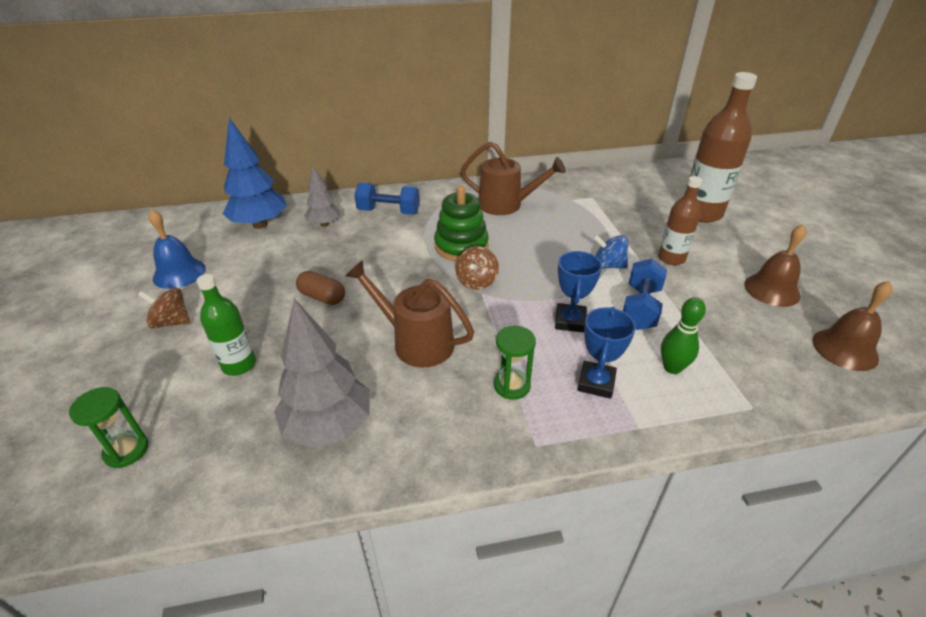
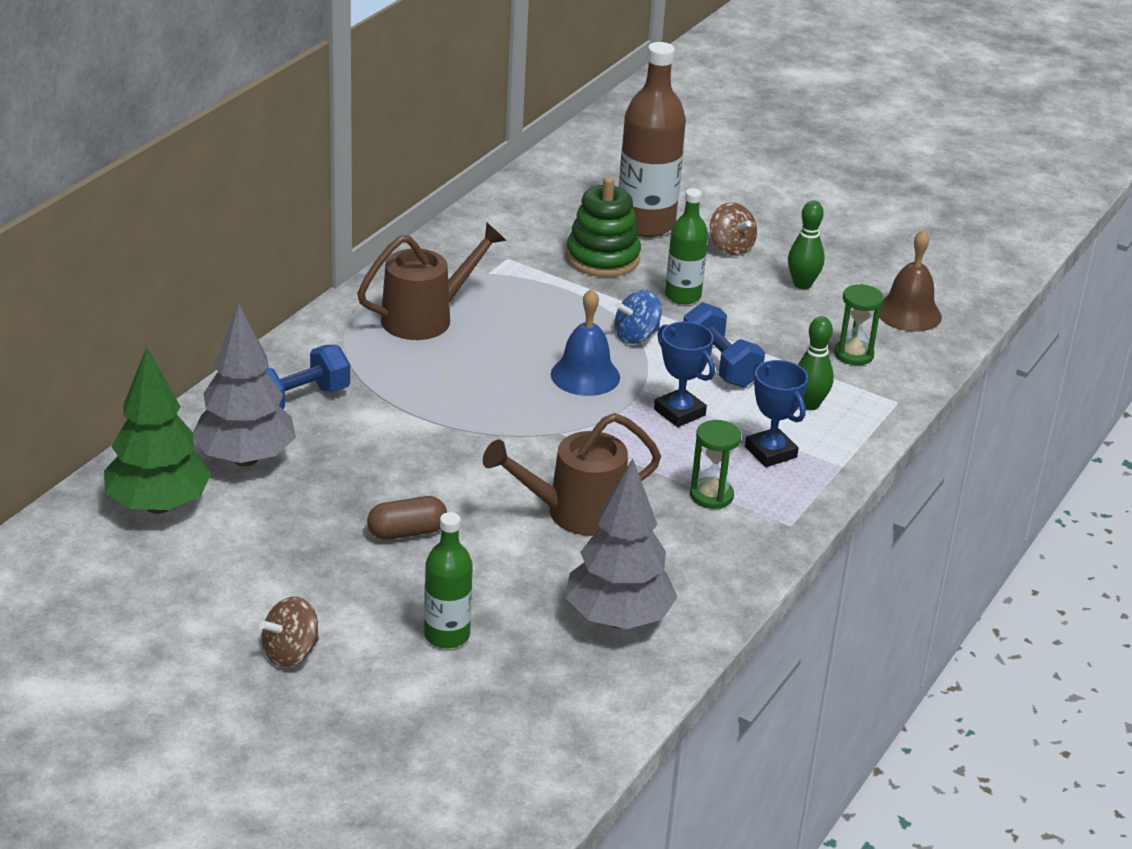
camera: 50 degrees left, 5 degrees down
(126, 450) = (482, 750): green hourglass -> green hourglass (853, 354)
(179, 273) = (181, 612): blue bell -> blue bell (585, 375)
(260, 224) = (158, 505): blue tree -> green tree
(324, 224) = (245, 458): grey tree -> grey tree, size x1.70
(461, 246) = (458, 395): green stacking toy -> green stacking toy (603, 258)
(476, 281) = (537, 424): brown spinning top -> brown spinning top (731, 247)
(671, 258) = (683, 296): brown bottle -> green bottle
(772, 290) = (802, 284): brown bell -> green bowling pin

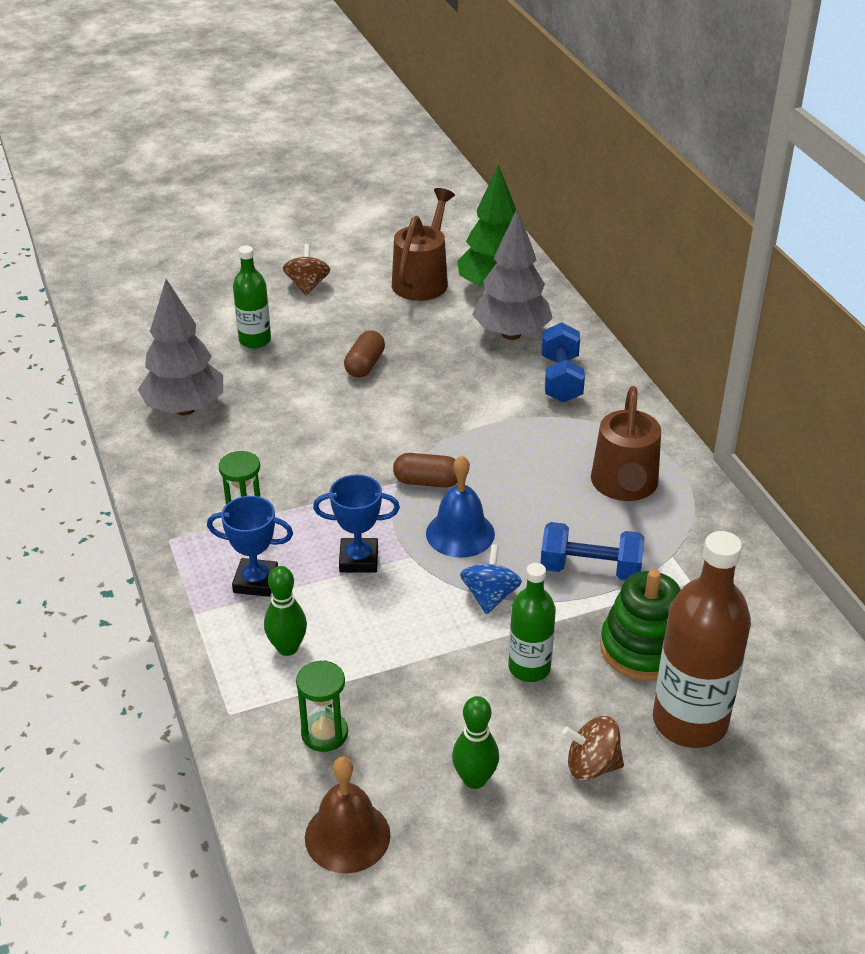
camera: 130 degrees right, 5 degrees up
(542, 417) = (427, 482): none -> brown capsule
(574, 513) = (303, 442): brown watering can -> brown watering can (423, 279)
(720, 365) = (398, 625): blue dumbbell -> blue dumbbell (590, 569)

